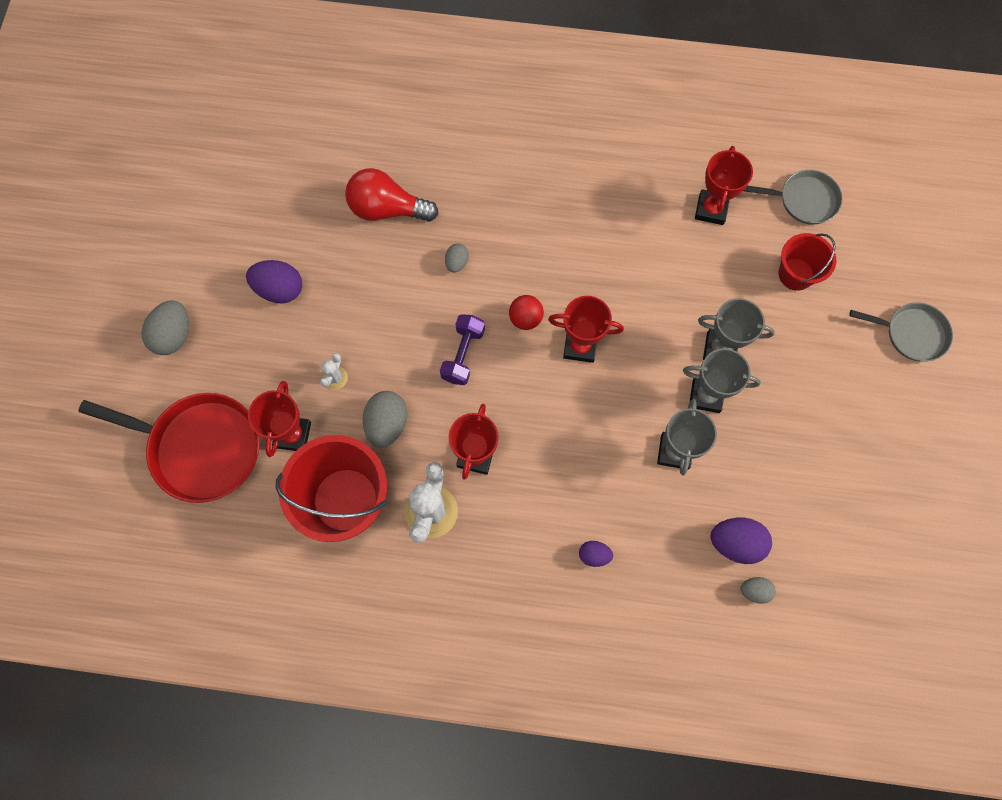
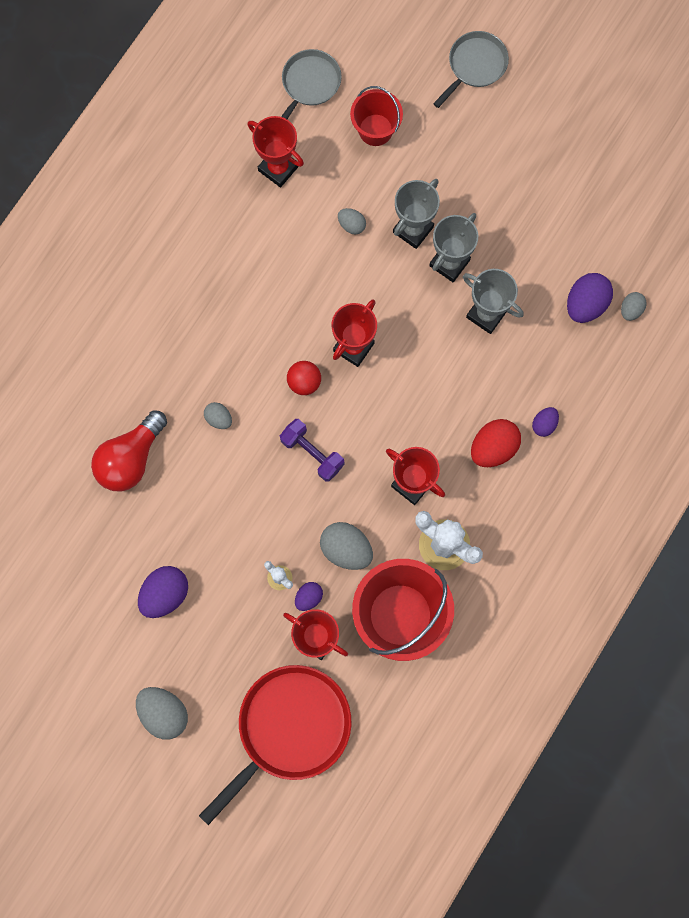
camera: 65 degrees left, 5 degrees up
(328, 411) = (308, 597): none -> purple egg
(547, 516) = (493, 448): none -> red egg
(694, 294) = (351, 225): none -> grey egg

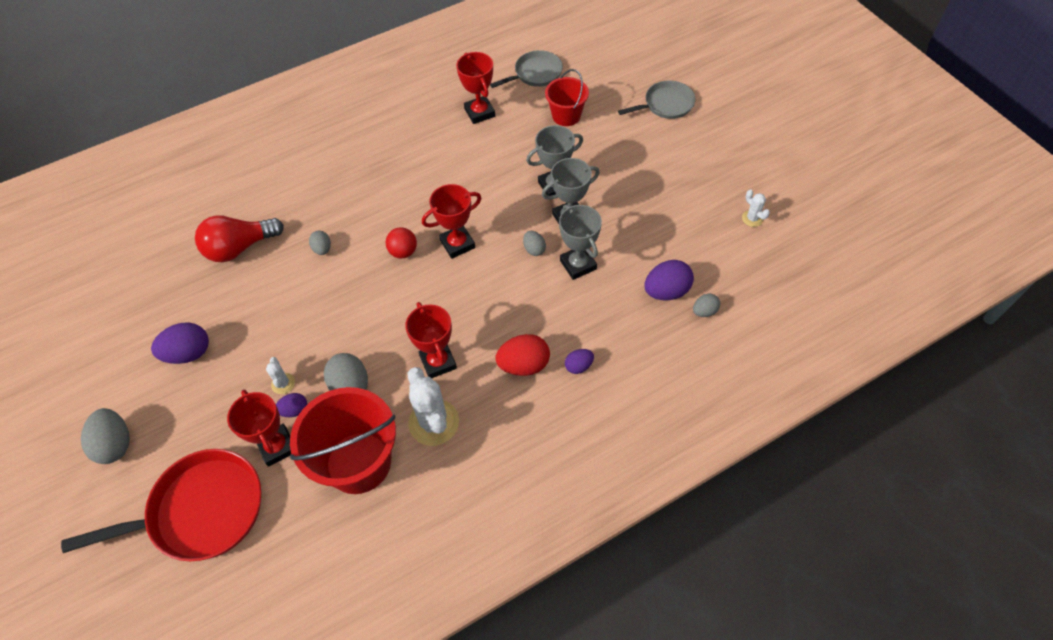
camera: 30 degrees right, 20 degrees down
(312, 453) = (374, 303): purple dumbbell -> none
(351, 225) = (509, 165): grey egg -> grey egg (534, 249)
(629, 178) = (752, 218): none -> white cactus

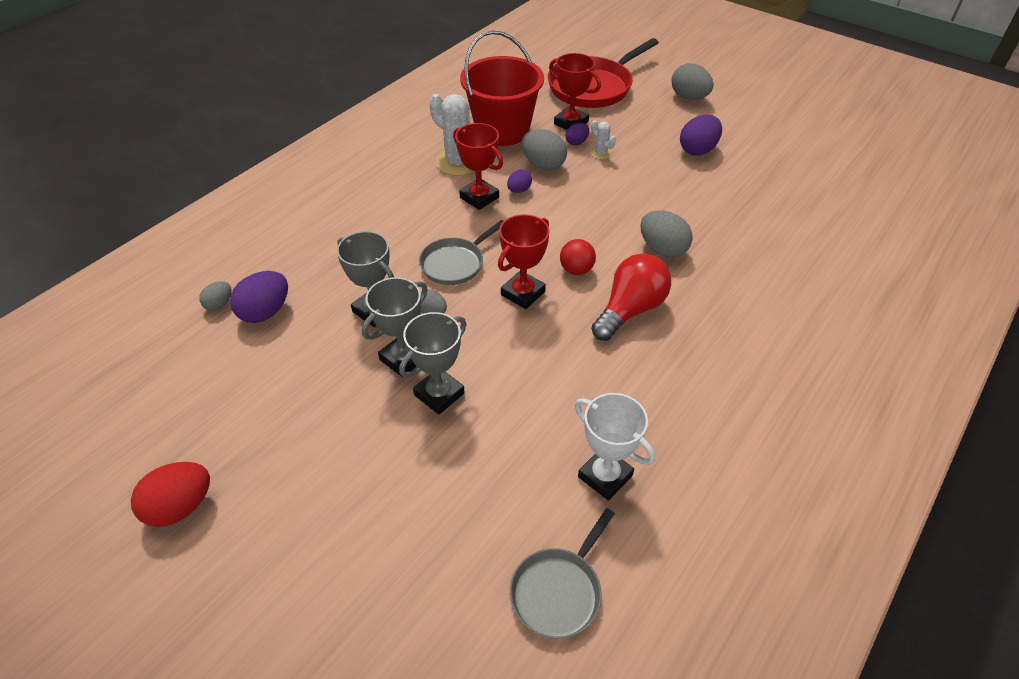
camera: 155 degrees right, 10 degrees down
(239, 248) = (745, 228): red light bulb -> red light bulb (630, 310)
(322, 249) = (662, 249): grey egg -> grey egg, size x1.77
(479, 112) = (605, 476): red trophy -> white trophy
(524, 365) = (398, 215): red egg -> red egg (180, 507)
(566, 115) = (468, 516): red bucket -> none
(578, 366) = (345, 227): purple egg -> purple egg (519, 190)
(666, 104) = (302, 600): grey pan -> grey pan (455, 263)
(752, 218) = (154, 430): white cactus -> none

